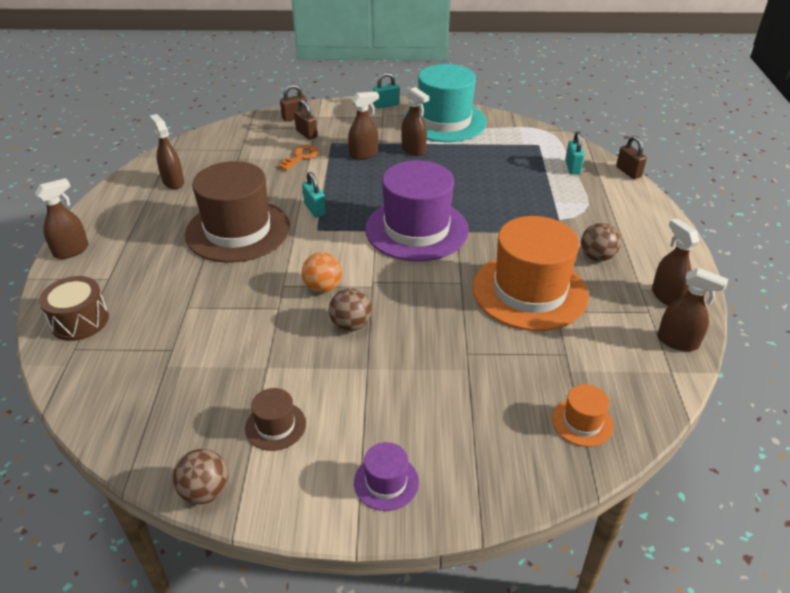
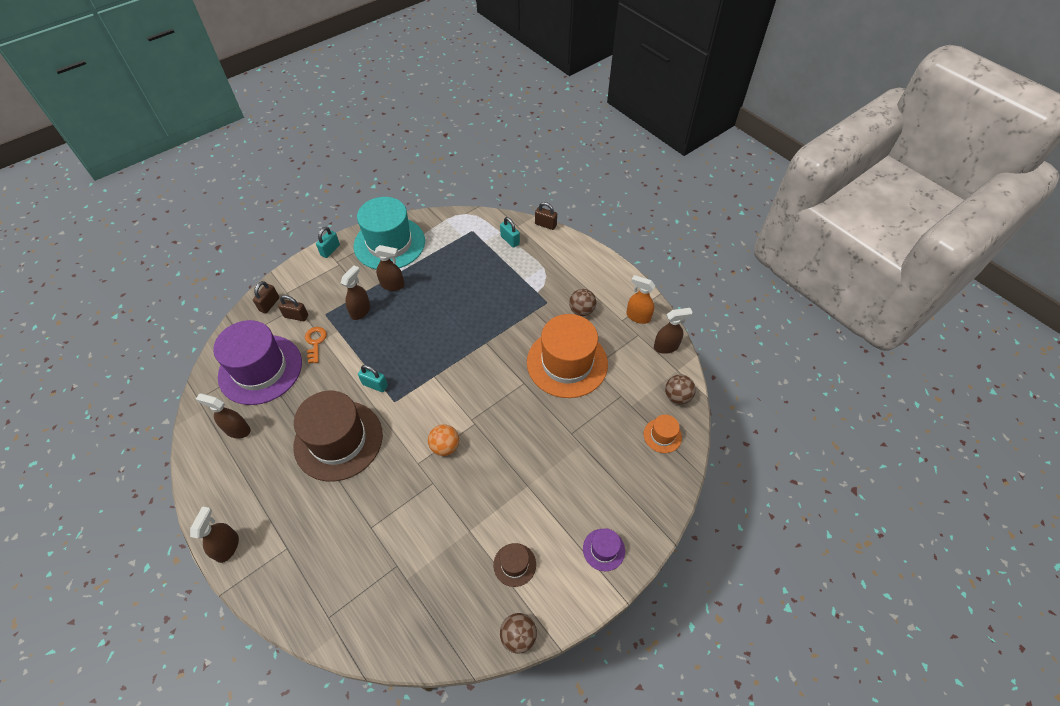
camera: 40 degrees left, 15 degrees up
(80, 321) = (307, 595): brown drum -> none
(351, 325) = (489, 462): brown ball -> brown ball (677, 396)
(416, 229) = (459, 357): purple hat -> purple hat (260, 369)
(666, 296) = (638, 316): brown spray bottle -> orange spray bottle

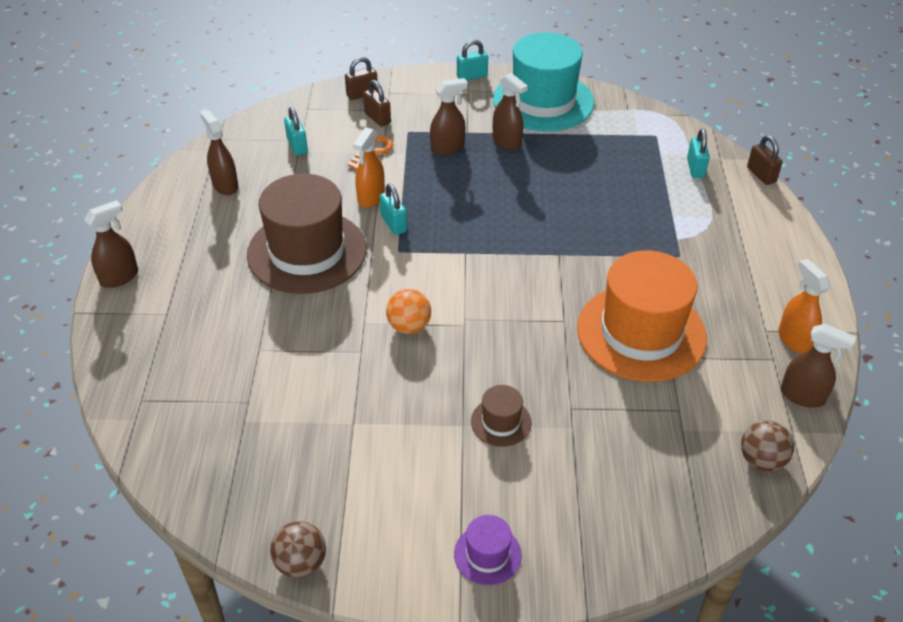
camera: 40 degrees right, 10 degrees down
(260, 369) = (297, 146): purple hat -> turquoise padlock
(344, 376) = (371, 197): none -> orange spray bottle
(514, 564) = (368, 491): brown hat -> brown hat (501, 422)
(581, 310) = (718, 289): brown ball -> none
(662, 435) = (693, 489): orange hat -> none

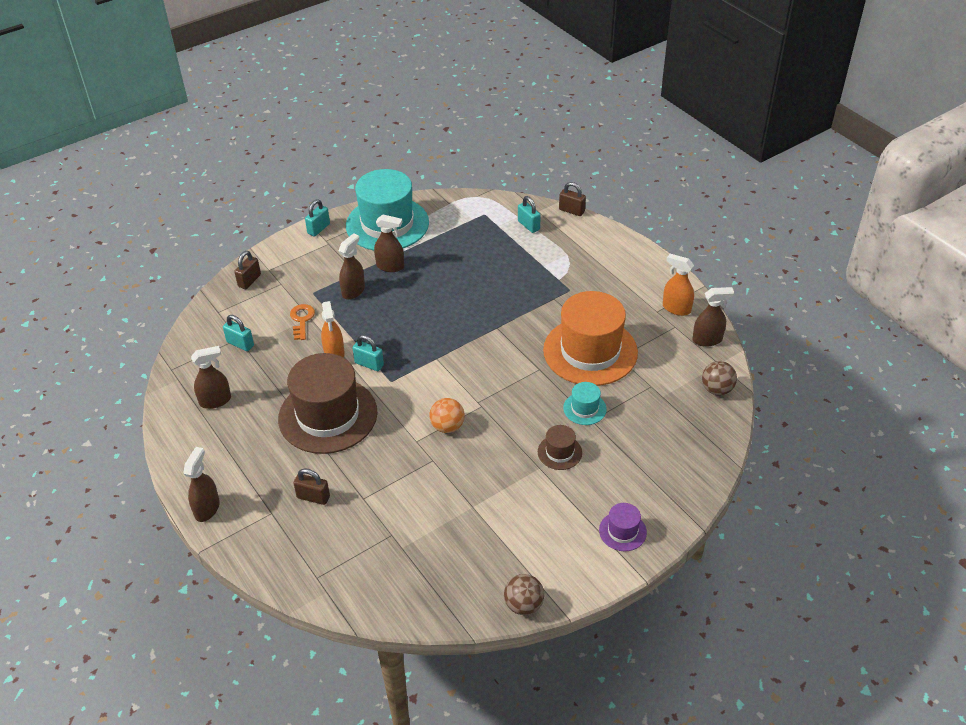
camera: 35 degrees left, 0 degrees up
(225, 185) = (215, 401): brown spray bottle -> brown spray bottle turned 135 degrees clockwise
(377, 118) = (280, 293): brown padlock -> brown padlock (313, 497)
(575, 391) = (584, 408): none -> turquoise hat

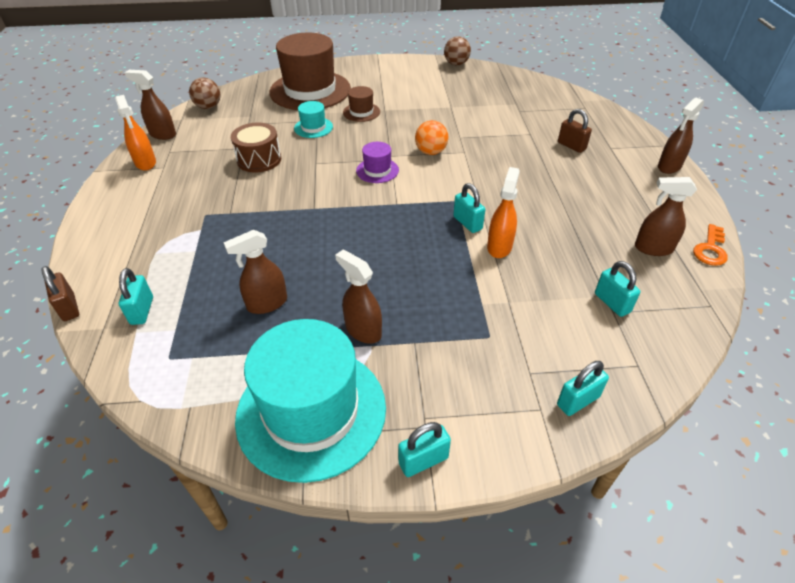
camera: 150 degrees left, 0 degrees up
(249, 281) = (578, 401): brown padlock -> turquoise padlock
(302, 320) = (520, 303): orange key -> orange key (710, 249)
(328, 415) = (533, 195): brown hat -> brown hat (310, 90)
(353, 291) = (434, 315): brown spray bottle -> brown spray bottle (267, 303)
(590, 351) = (259, 159): orange hat -> brown drum
(622, 531) = (366, 71): purple hat -> purple hat (377, 170)

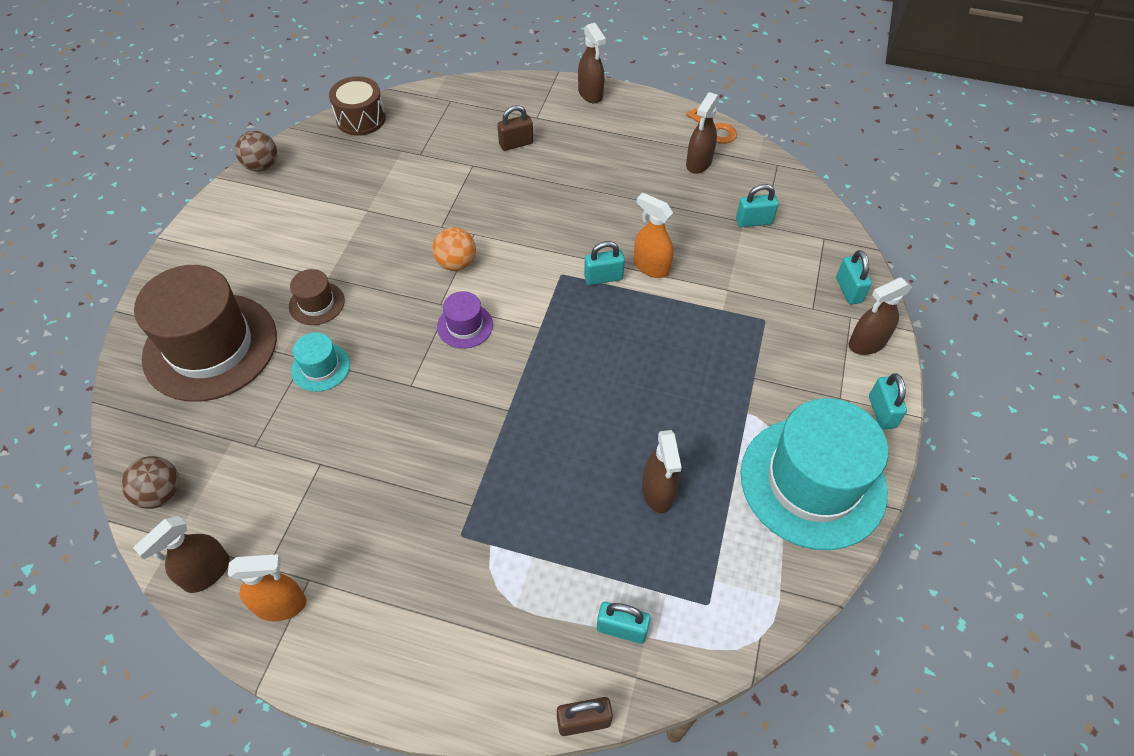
camera: 70 degrees left, 10 degrees up
(259, 159) = (364, 449): brown drum -> brown drum (361, 119)
(363, 330) = (726, 414): brown spray bottle -> brown spray bottle (866, 343)

